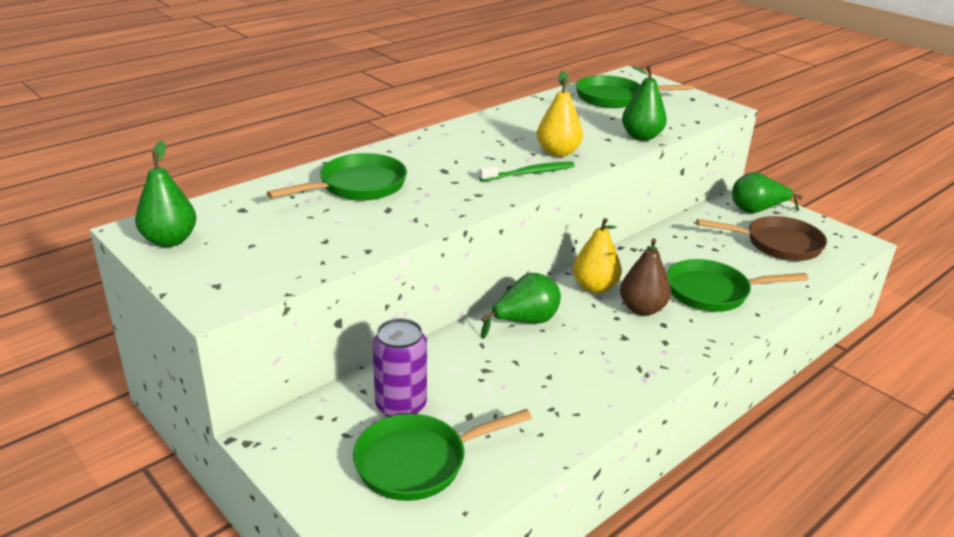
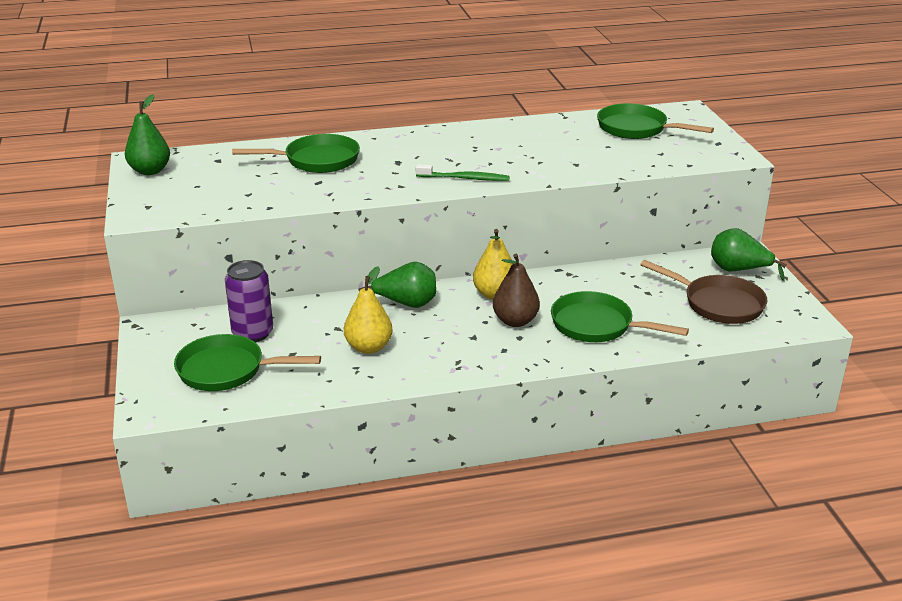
camera: 30 degrees right, 0 degrees up
(558, 152) = (513, 166): yellow pear -> yellow pear (368, 347)
(641, 137) = (610, 168): green pear -> none

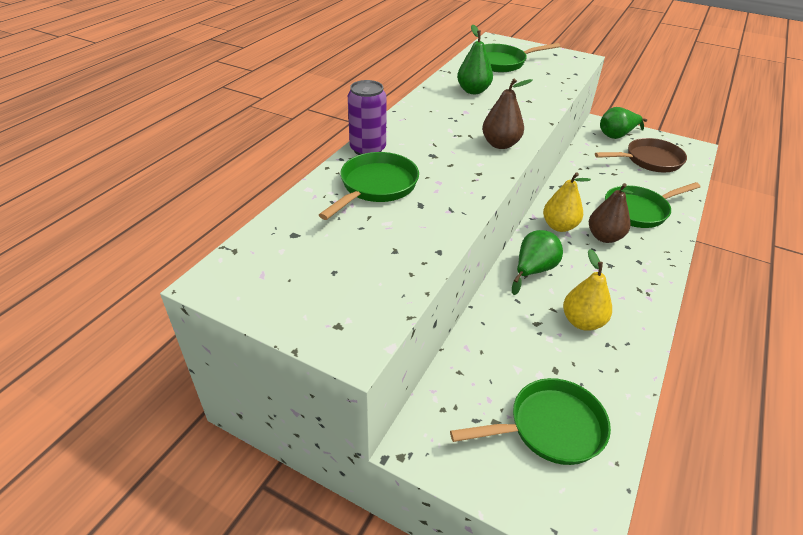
camera: 50 degrees left, 10 degrees up
(150, 171) = (253, 286): green pear -> green pear (473, 91)
(227, 370) = (550, 427): green pan -> green pan turned 150 degrees counterclockwise
(252, 333) = (498, 377): purple can -> purple can (367, 149)
(465, 178) = (500, 144): green toothbrush -> brown pear

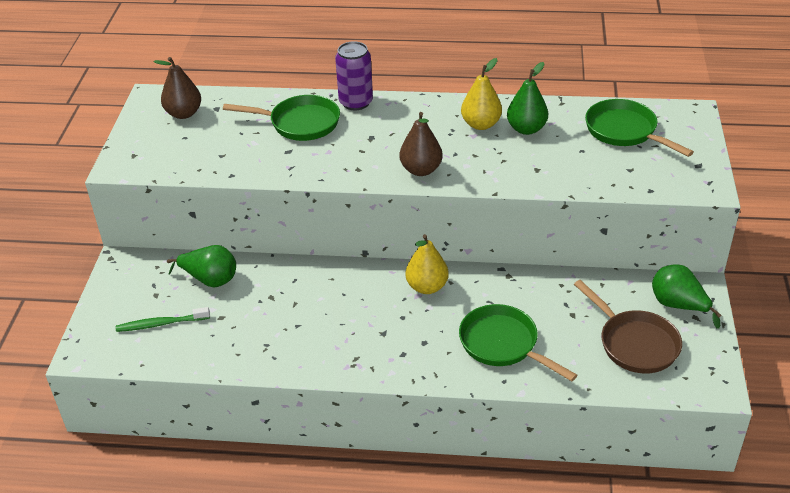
camera: 70 degrees right, 0 degrees up
(533, 270) = (342, 282): green pear -> green pear (210, 279)
(550, 427) = (161, 324): green pan -> green toothbrush
(582, 322) = (287, 324): yellow pear -> yellow pear (481, 124)
(604, 237) = (430, 322): brown pear -> brown pear (184, 113)

